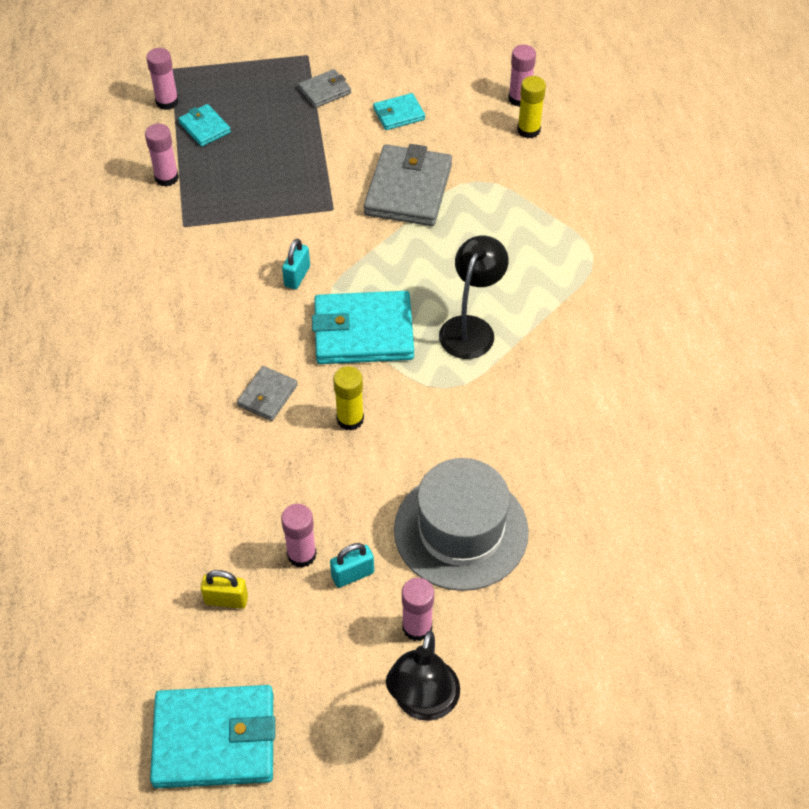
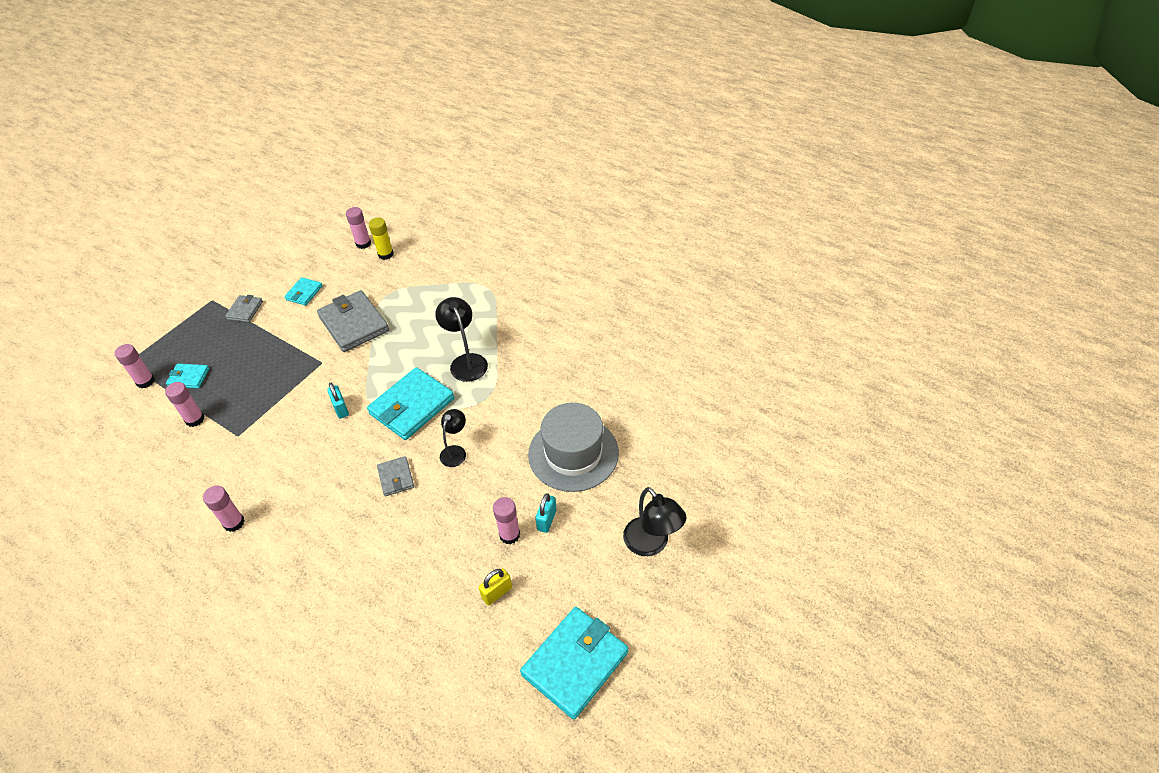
camera: 45 degrees left, 5 degrees down
(350, 419) = (455, 451): yellow glue stick -> black lamp
(417, 627) = (606, 514): pink glue stick -> pink glue stick (234, 523)

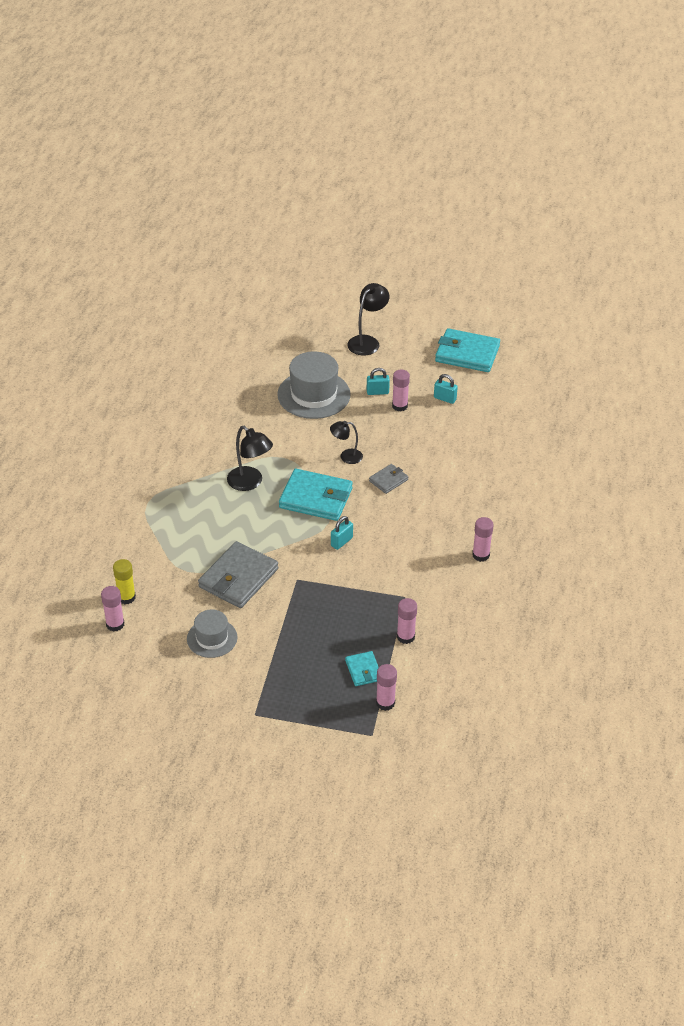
camera: 115 degrees left, 5 degrees down
(245, 310) = (257, 675): grey wallet -> none
(304, 293) = (212, 638): turquoise wallet -> grey hat
(466, 361) = (250, 483): black lamp -> black lamp turned 90 degrees counterclockwise
(497, 593) = (445, 399): yellow padlock -> turquoise padlock

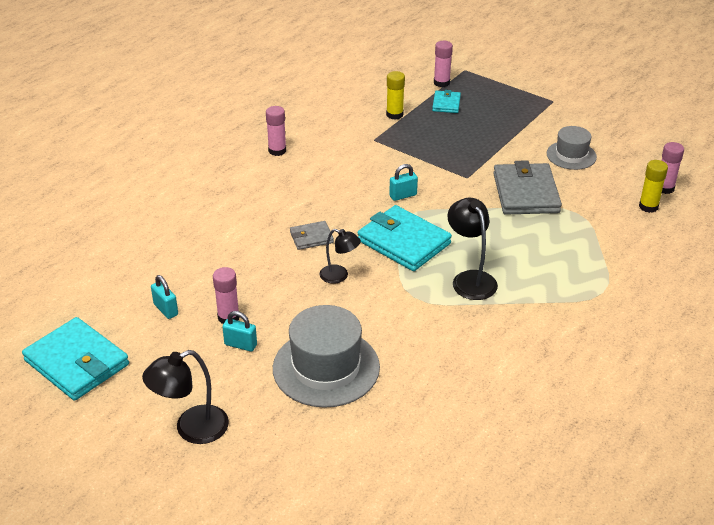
camera: 155 degrees left, 5 degrees down
(238, 578) = (525, 193): grey wallet -> grey wallet turned 60 degrees counterclockwise
(405, 637) = (394, 115): pink glue stick -> yellow glue stick

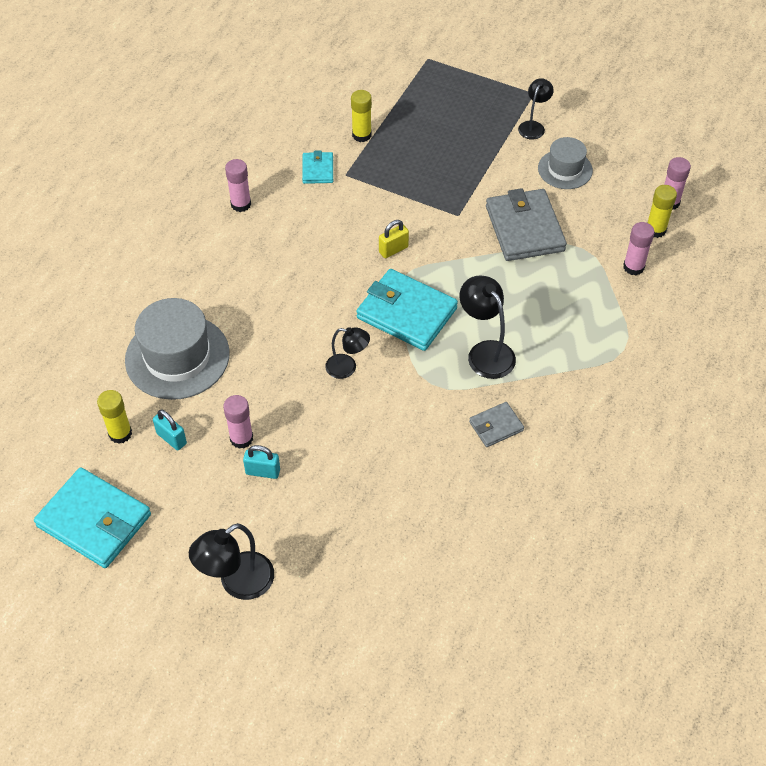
camera: 10 degrees left, 15 degrees up
(121, 300) = (120, 433): none -> yellow glue stick
(311, 237) = (306, 321): grey wallet -> grey wallet (496, 426)
(326, 368) = (358, 487): grey hat -> grey hat (177, 357)
(403, 195) = (393, 250): turquoise padlock -> yellow padlock
(441, 83) = (405, 81): pink glue stick -> pink glue stick (633, 267)
(446, 104) = (416, 112): turquoise wallet -> turquoise wallet (318, 170)
(548, 123) = (533, 126): none -> black lamp

